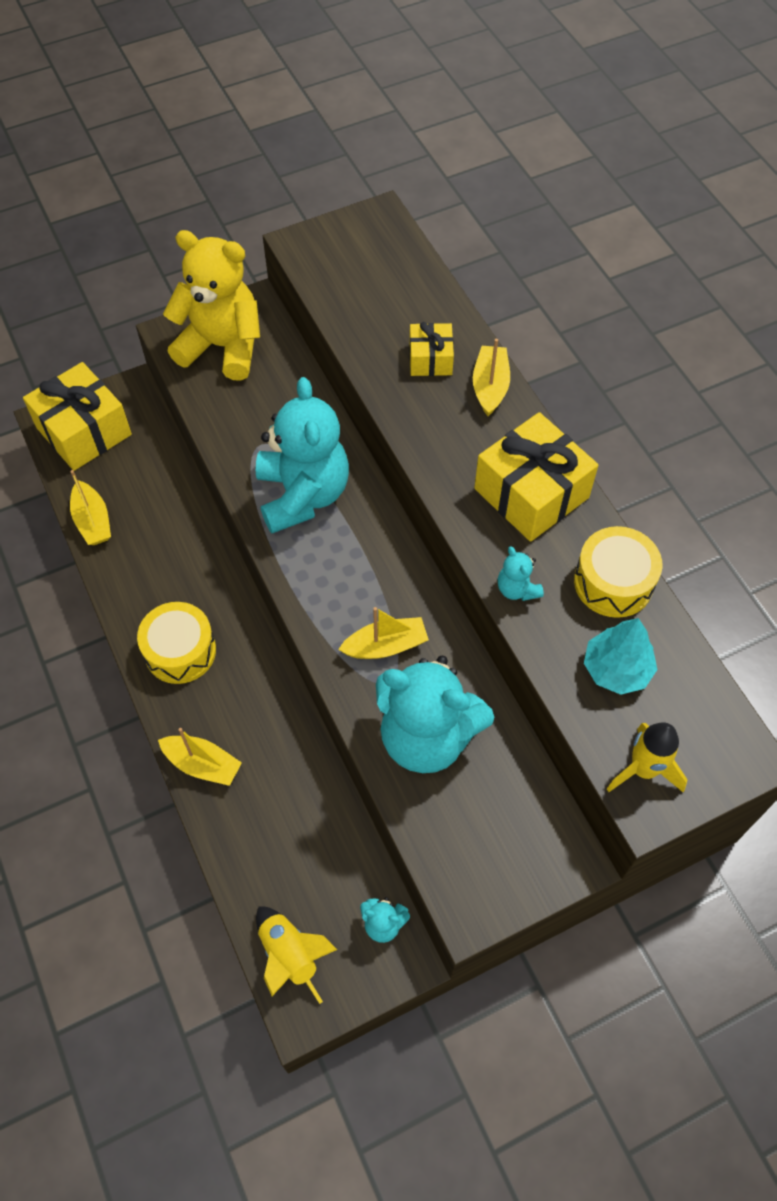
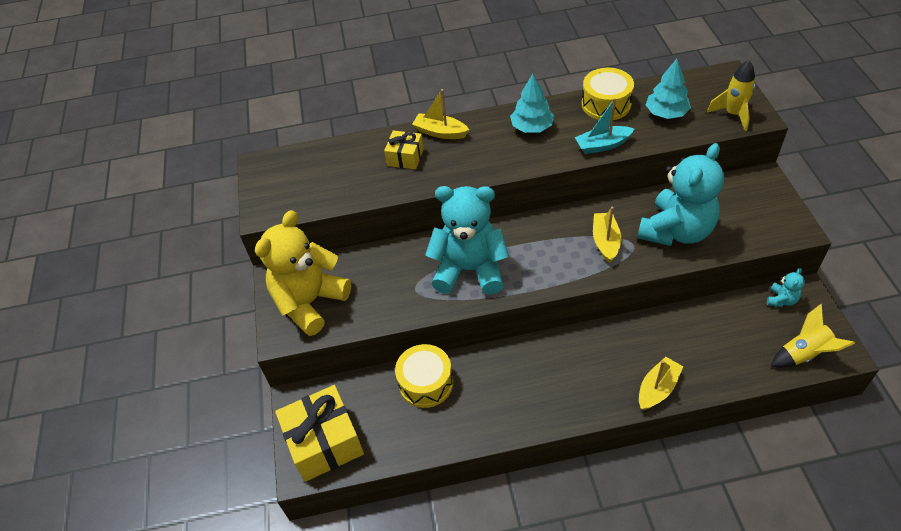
camera: 70 degrees left, 10 degrees down
(93, 521) = (420, 444): yellow boat -> none
(180, 651) = (559, 392): yellow drum -> yellow drum (426, 383)
(517, 589) = (602, 145): turquoise teddy bear -> turquoise boat
(531, 493) = (532, 127): yellow gift -> turquoise tree

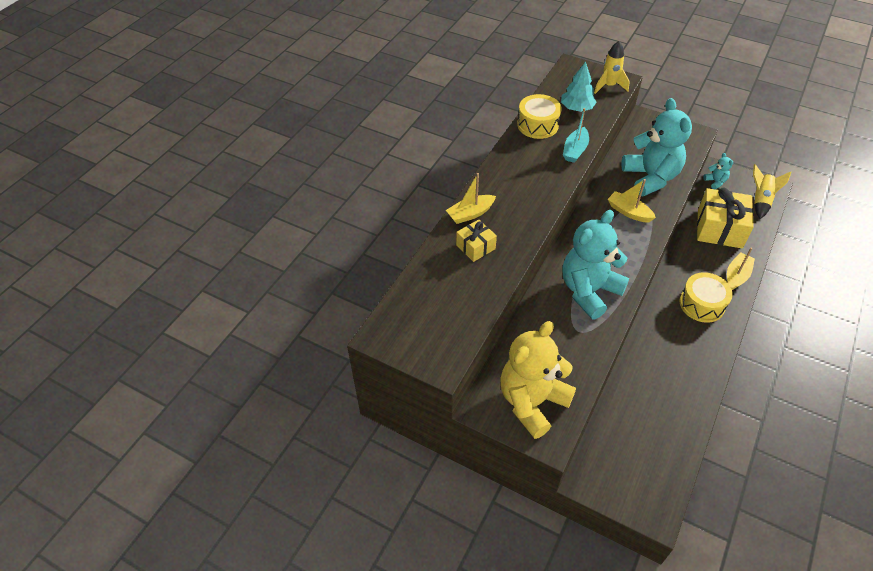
camera: 55 degrees left, 0 degrees up
(310, 302) = (532, 402): yellow teddy bear -> yellow teddy bear turned 60 degrees clockwise
(324, 442) = (641, 484): yellow gift -> yellow gift (719, 228)
(426, 383) = (636, 389): yellow drum -> yellow drum (702, 304)
(532, 127) = (520, 169): turquoise tree -> none
(657, 389) = (736, 276): yellow boat -> yellow boat turned 45 degrees clockwise

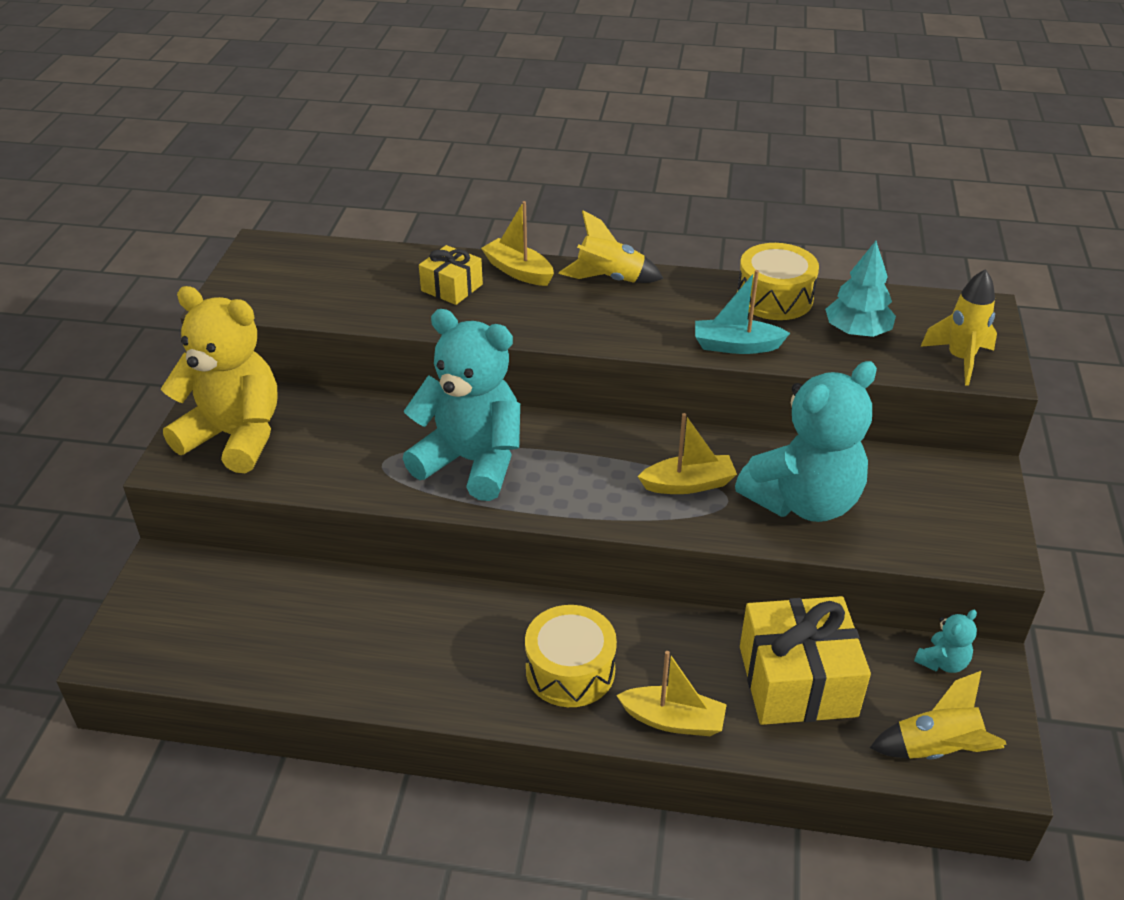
camera: 70 degrees right, 10 degrees down
(495, 179) = (609, 279): none -> yellow rocket
(629, 212) = (688, 484): yellow boat -> yellow boat turned 60 degrees clockwise

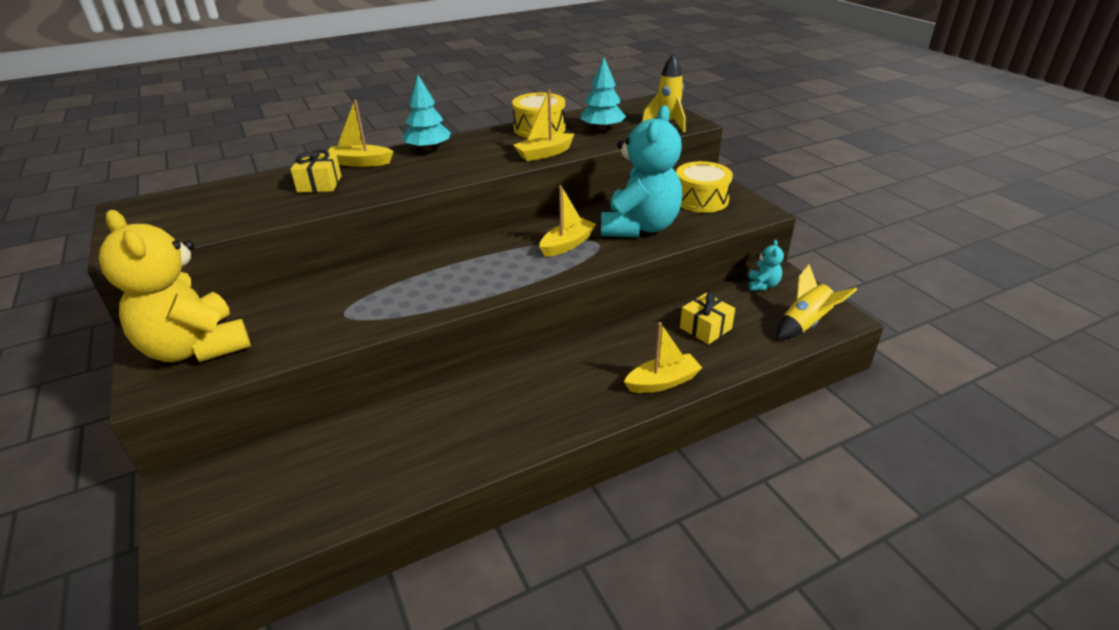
camera: 35 degrees left, 5 degrees down
(235, 436) = (196, 348): yellow teddy bear -> yellow teddy bear turned 120 degrees counterclockwise
(471, 462) = (412, 288): turquoise teddy bear -> none
(570, 670) = (574, 388): yellow drum -> yellow drum (701, 199)
(609, 279) = (428, 149): yellow rocket -> turquoise tree
(736, 346) = (544, 154): turquoise boat -> yellow boat
(797, 681) = (705, 328): yellow gift -> yellow gift, size x0.54

